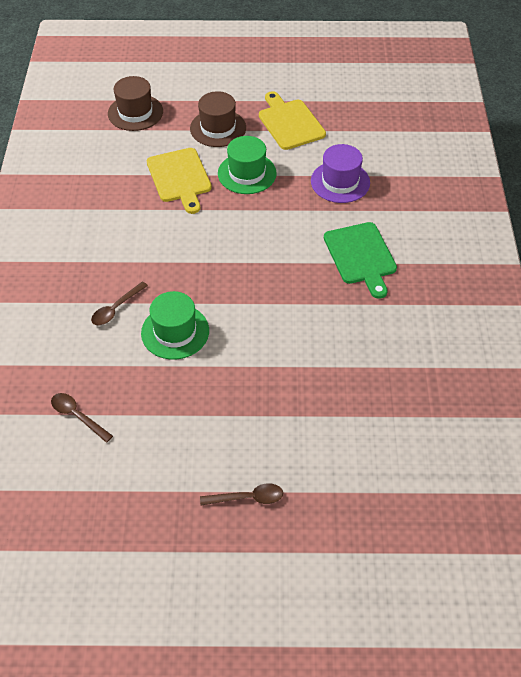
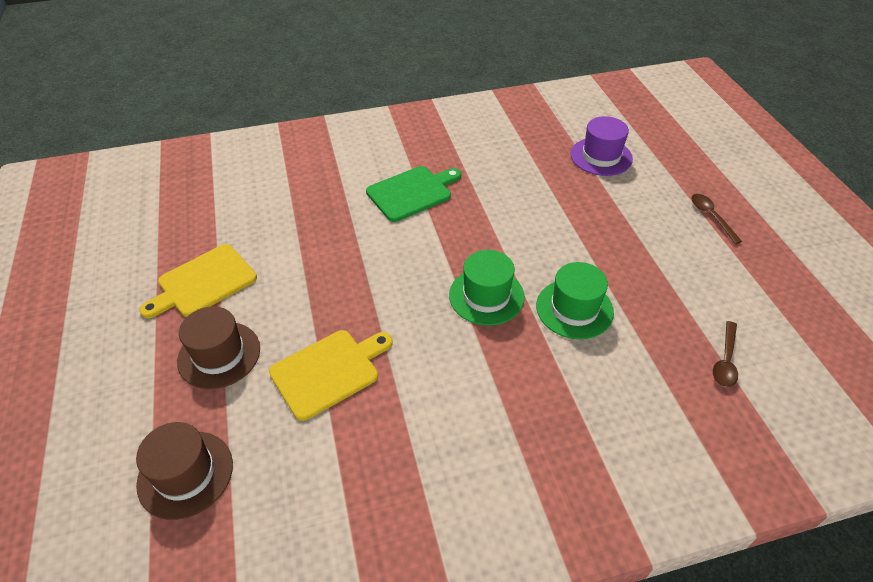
camera: 105 degrees left, 5 degrees down
(116, 308) = (571, 372): brown spoon -> none
(247, 173) = (307, 304): green hat -> green hat (486, 296)
(340, 182) = (306, 222): purple hat -> purple hat (601, 156)

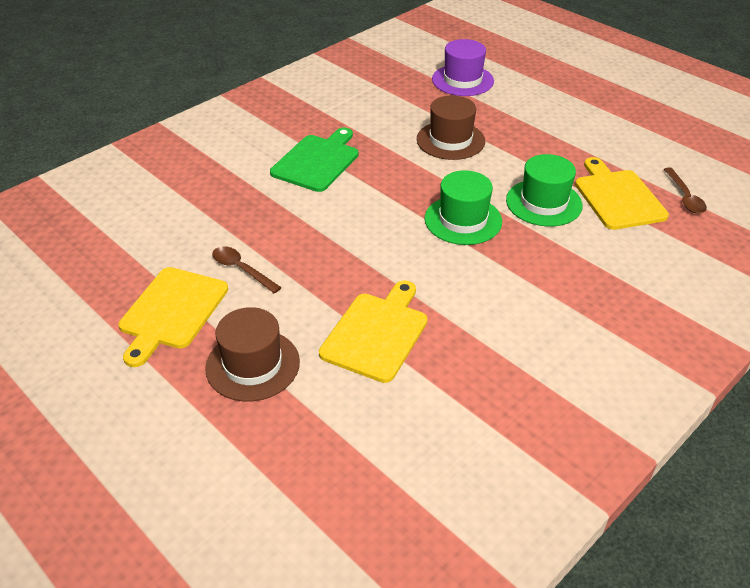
camera: 30 degrees left, 5 degrees down
(185, 474) = (317, 474): brown hat -> brown hat (450, 140)
(653, 332) = (618, 197): none -> yellow cutting board
(711, 217) = (589, 99): brown spoon -> brown spoon (241, 269)

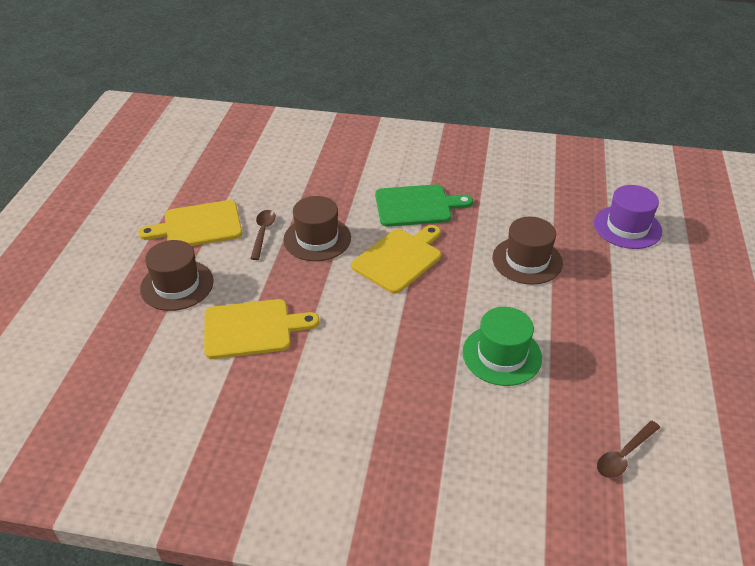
camera: 55 degrees right, 0 degrees up
(293, 238) = (317, 239): none -> brown hat
(463, 220) = (426, 315): green hat -> none
(618, 197) = (566, 403): yellow cutting board -> yellow cutting board (399, 259)

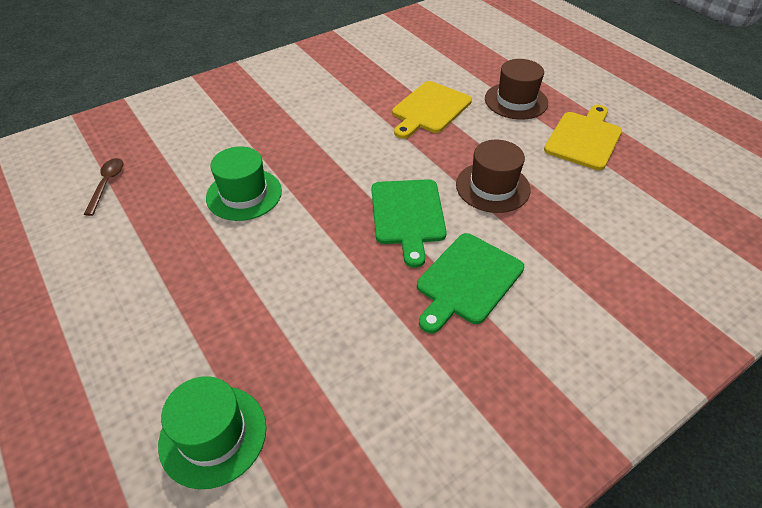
camera: 135 degrees right, 5 degrees up
(263, 233) = (535, 164): brown spoon -> none
(399, 259) = (408, 215): yellow cutting board -> green cutting board
(527, 260) = (295, 294): brown hat -> none
(627, 227) = (213, 435): purple hat -> green hat

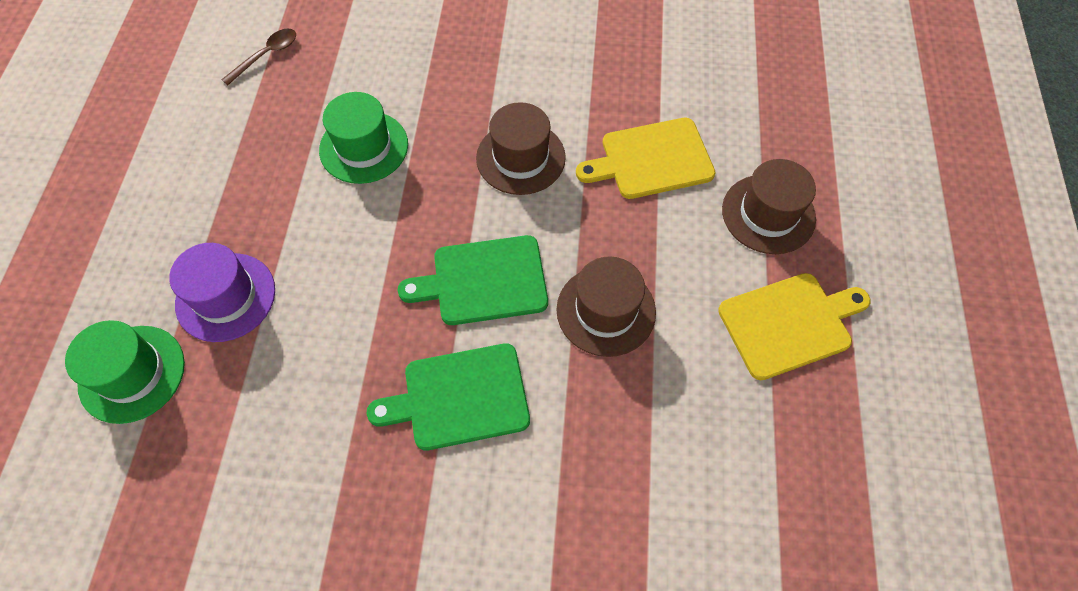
camera: 40 degrees right, 15 degrees up
(237, 335) = (226, 297): none -> purple hat
(355, 146) = (520, 158): none -> brown hat
(408, 215) = (484, 281): green cutting board -> green cutting board turned 45 degrees clockwise

